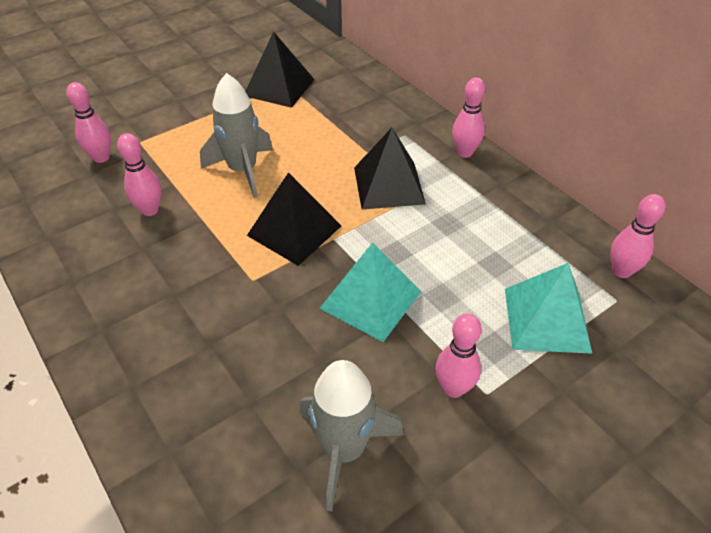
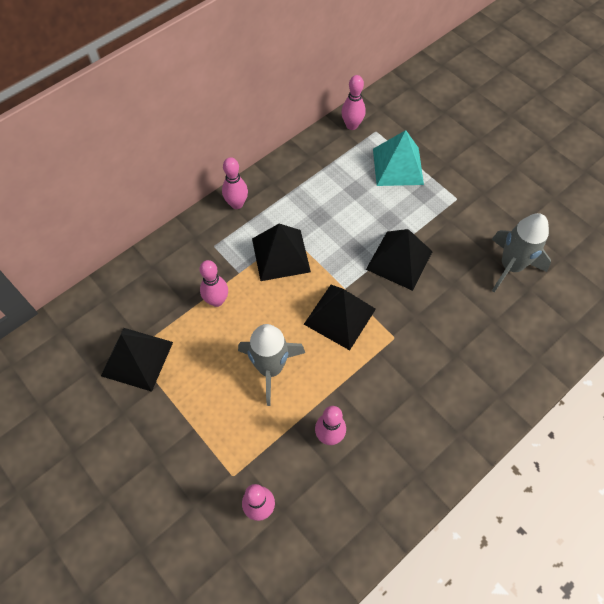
camera: 95 degrees left, 15 degrees up
(370, 299) = (399, 260): turquoise pyramid -> black pyramid
(453, 388) = (457, 214): pink bowling pin -> pink bowling pin (217, 300)

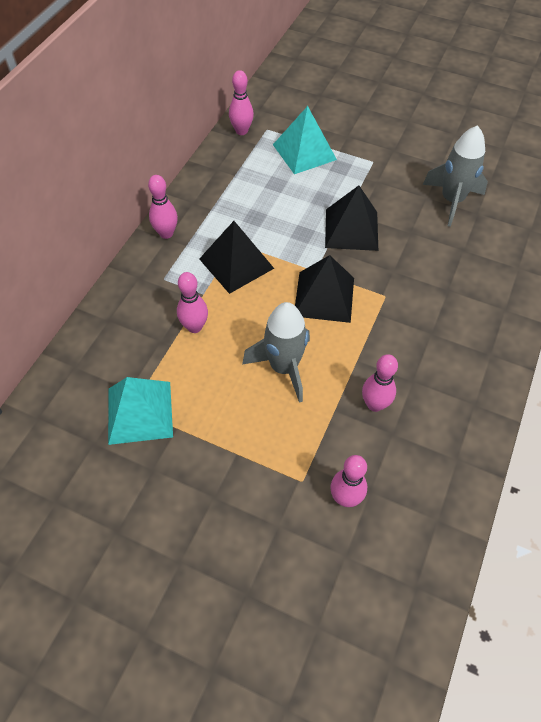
camera: 25 degrees left, 5 degrees down
(137, 359) = (140, 412): black pyramid -> turquoise pyramid

